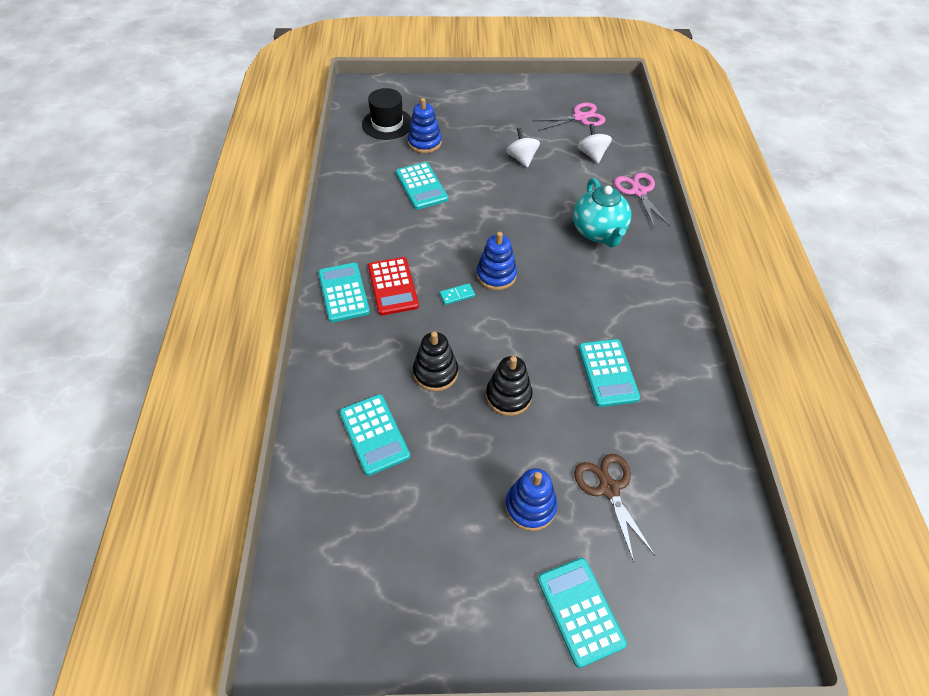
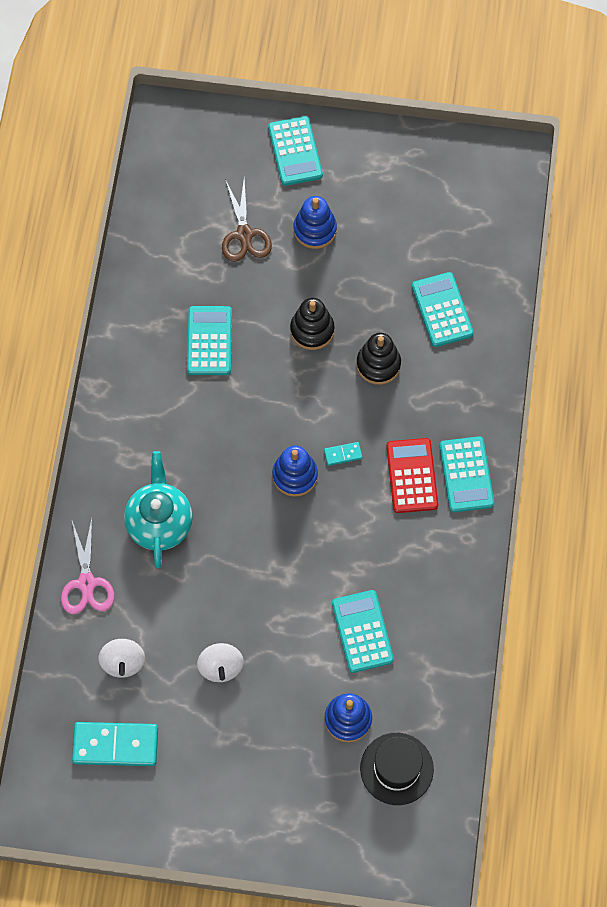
camera: 170 degrees left, 15 degrees up
(580, 117) = (115, 745): pink scissors -> turquoise domino

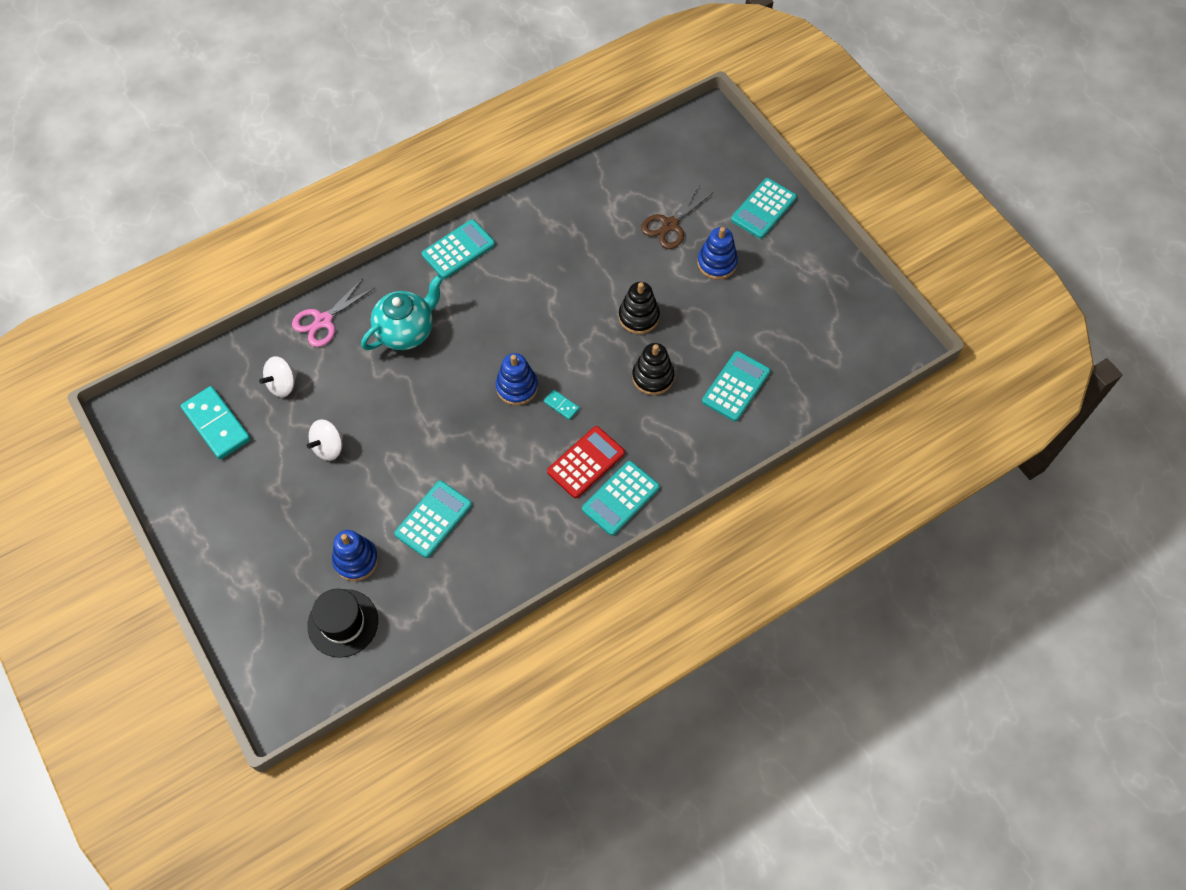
camera: 50 degrees right, 5 degrees down
(209, 341) = (570, 262): turquoise calculator -> turquoise calculator (458, 249)

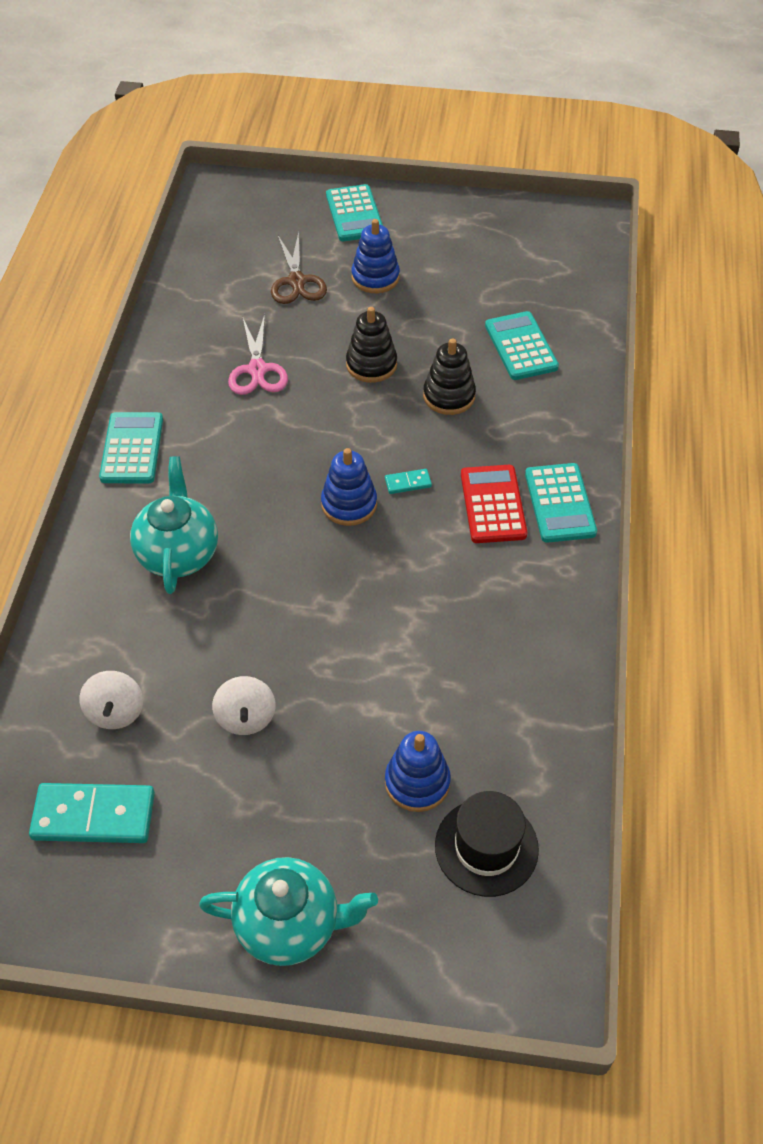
camera: 50 degrees left, 10 degrees down
(225, 561) = (290, 925): none -> turquoise teapot
(323, 321) = (78, 620): pink scissors -> pink scissors (257, 370)
(433, 519) = (435, 675): turquoise calculator -> none

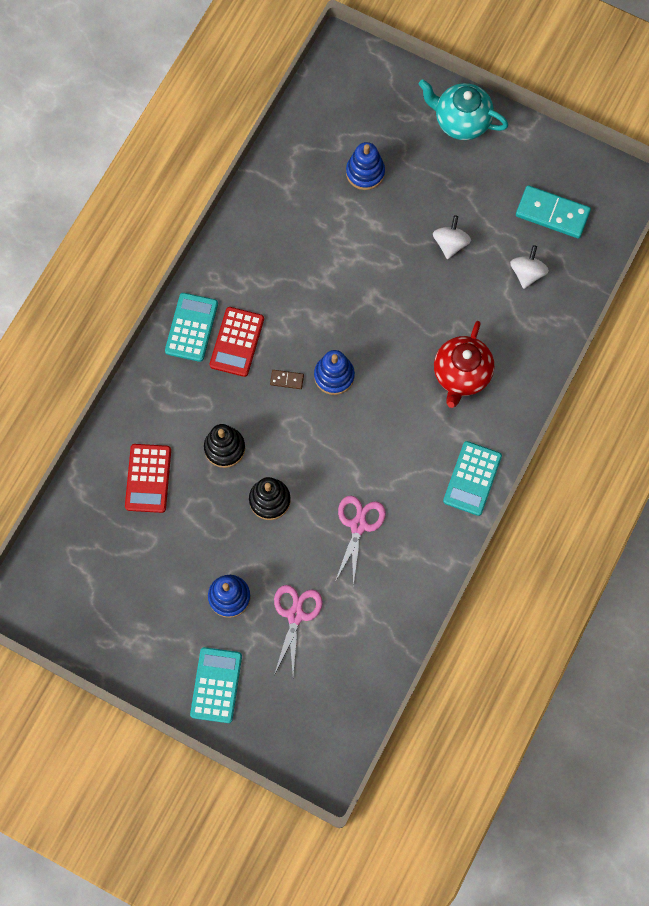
camera: 160 degrees left, 20 degrees up
(178, 553) = (461, 375): turquoise teapot -> red teapot
(297, 281) = (295, 615): brown scissors -> pink scissors
(408, 483) = (287, 380): turquoise domino -> brown domino
(486, 847) = (342, 126): black hat -> none
(520, 346) = (148, 478): turquoise calculator -> red calculator

